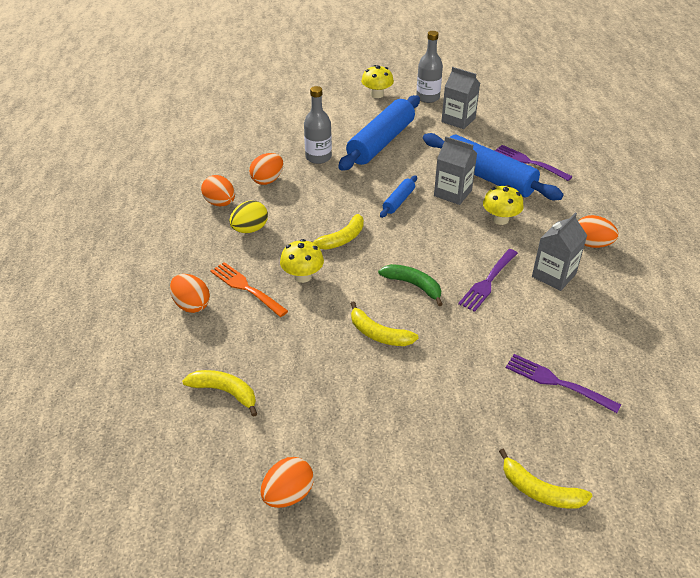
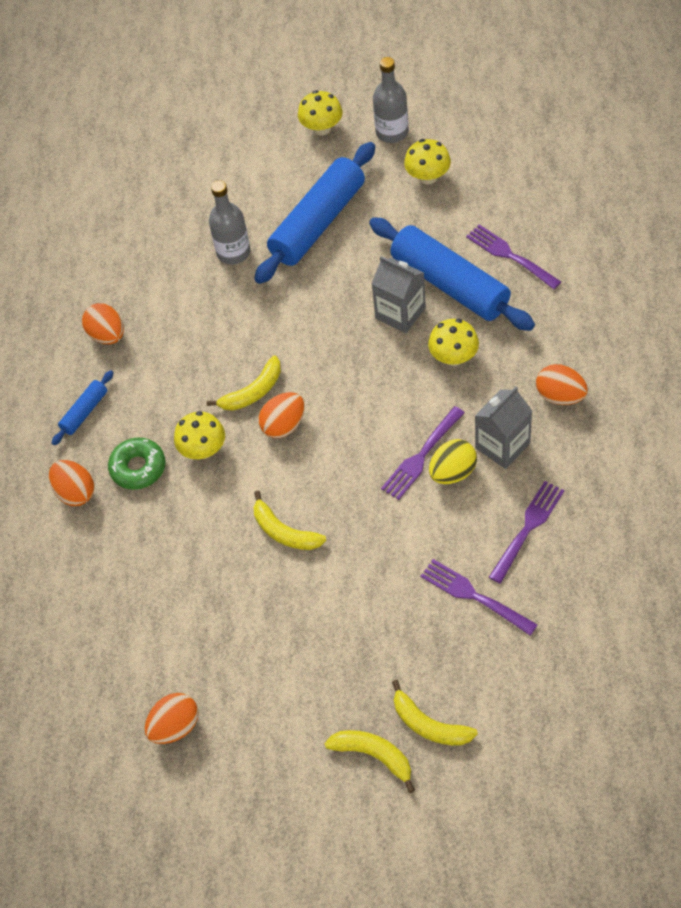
camera: 10 degrees right, 15 degrees up
(225, 392) = (113, 608): yellow banana -> yellow banana (373, 755)
(247, 288) = (138, 468): orange fork -> green donut
(250, 229) = (143, 378): yellow egg -> yellow egg (453, 472)
(267, 180) = (167, 295): orange egg -> orange egg (284, 425)
(398, 201) = (329, 328): blue rolling pin -> blue rolling pin (85, 412)
(413, 285) = (332, 462): green banana -> none
(458, 120) = (428, 177): grey carton -> yellow mushroom
(591, 332) = (527, 529): none -> purple fork

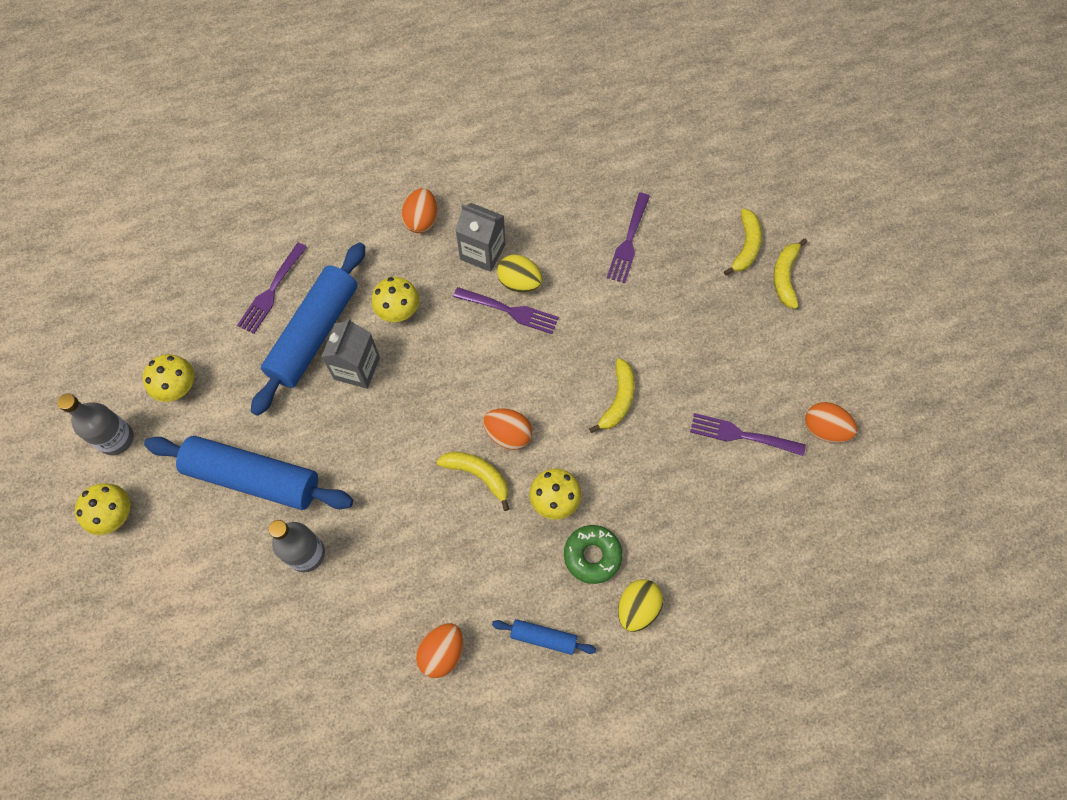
camera: 115 degrees left, 10 degrees up
(75, 492) = (637, 608): orange egg -> yellow egg
(527, 529) = (557, 217): purple fork -> purple fork (742, 435)

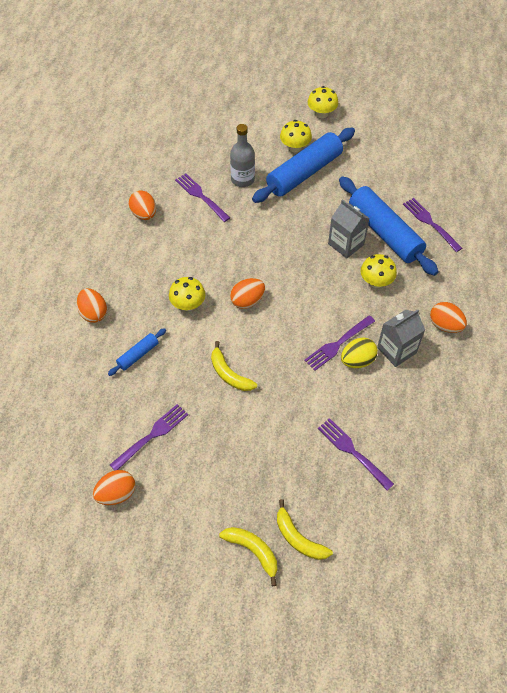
camera: 120 degrees right, 10 degrees down
(116, 439) = (368, 126): grey bottle -> none
(178, 387) = (385, 159): yellow mushroom -> yellow mushroom (295, 147)
(367, 592) = (201, 196): none -> purple fork
(478, 475) = (232, 273): yellow banana -> none
(543, 637) = (115, 261): blue rolling pin -> blue rolling pin (138, 355)
(592, 556) = (140, 306): green donut -> none
(637, 608) = (93, 313): yellow egg -> orange egg

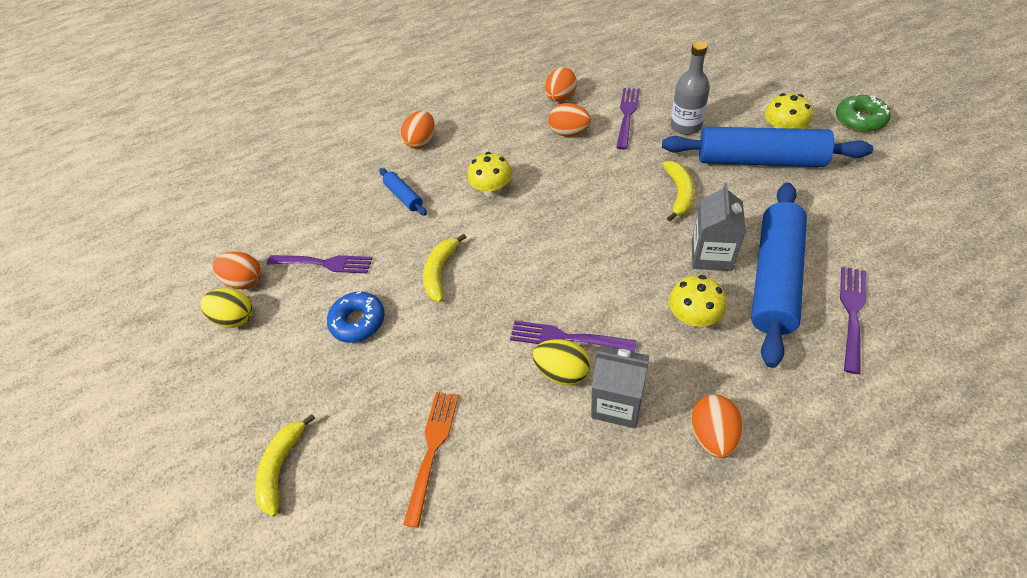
camera: 60 degrees right, 5 degrees down
(138, 355) = (404, 196): blue rolling pin -> blue rolling pin turned 45 degrees clockwise
(148, 515) = (235, 318): none -> yellow egg
(225, 441) = (358, 321): none -> blue donut
(247, 301) = (542, 227): orange egg -> orange egg (569, 133)
(253, 551) = (242, 432): yellow banana -> yellow banana (679, 193)
(321, 113) = (859, 119): yellow mushroom -> green donut
(353, 452) = (432, 450): purple fork -> orange fork

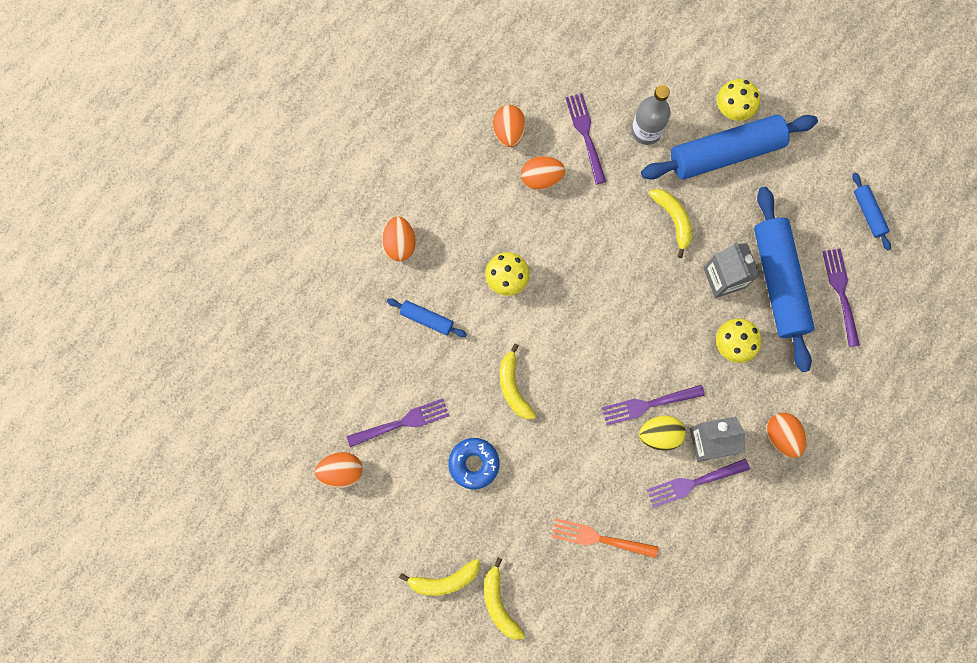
camera: 35 degrees left, 25 degrees up
(235, 318) = (363, 509): yellow egg -> none
(250, 416) = (444, 580): none -> yellow banana
(432, 450) = (600, 538): orange fork -> orange fork turned 60 degrees counterclockwise
(576, 439) = (694, 482): none -> purple fork
(859, 119) = (792, 70): green donut -> none
(913, 251) = (868, 213): none -> blue rolling pin

